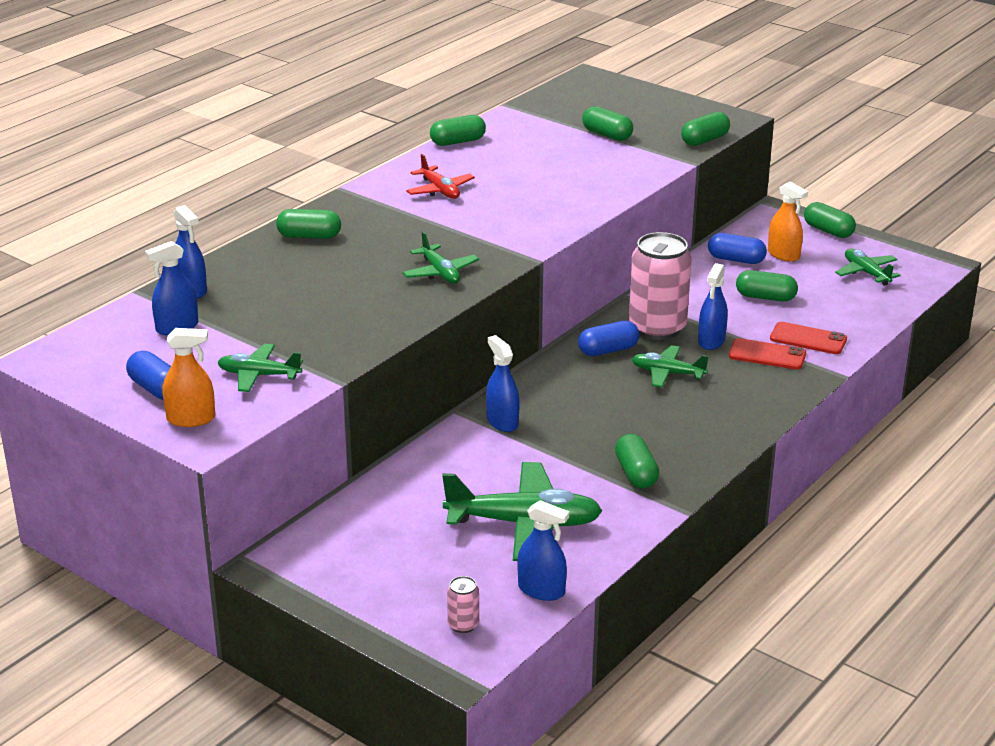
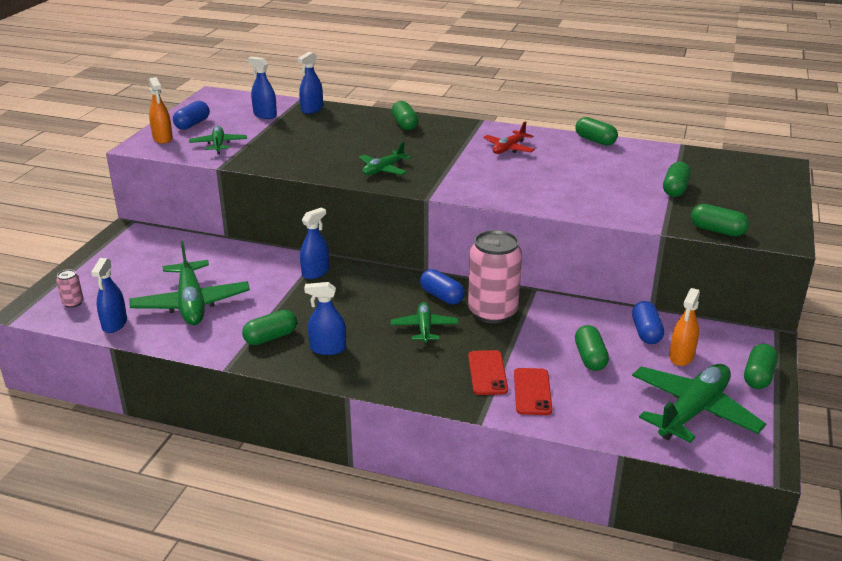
camera: 70 degrees right, 0 degrees up
(711, 341) = (491, 341): blue spray bottle -> blue spray bottle (328, 348)
(866, 273) = (693, 411): green plane -> green plane, size x1.80

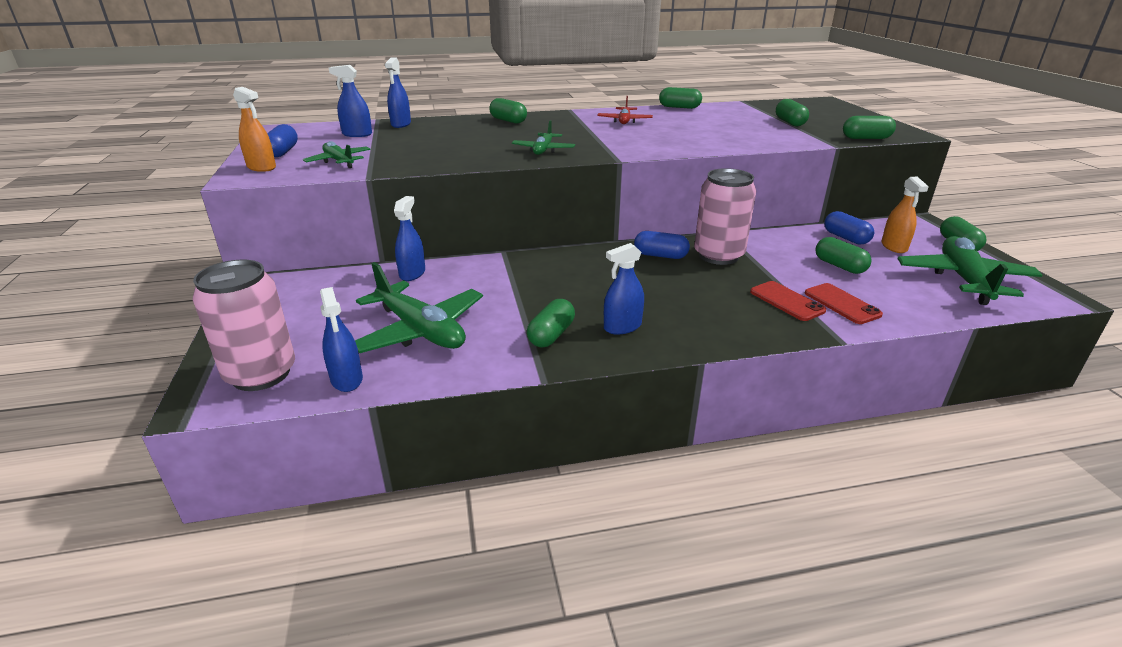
camera: 30 degrees left, 0 degrees up
(73, 303) = (261, 374): pink can -> pink can, size x2.37
(315, 272) = (519, 267): blue spray bottle -> blue spray bottle (412, 273)
(424, 328) = (683, 283): green plane -> none

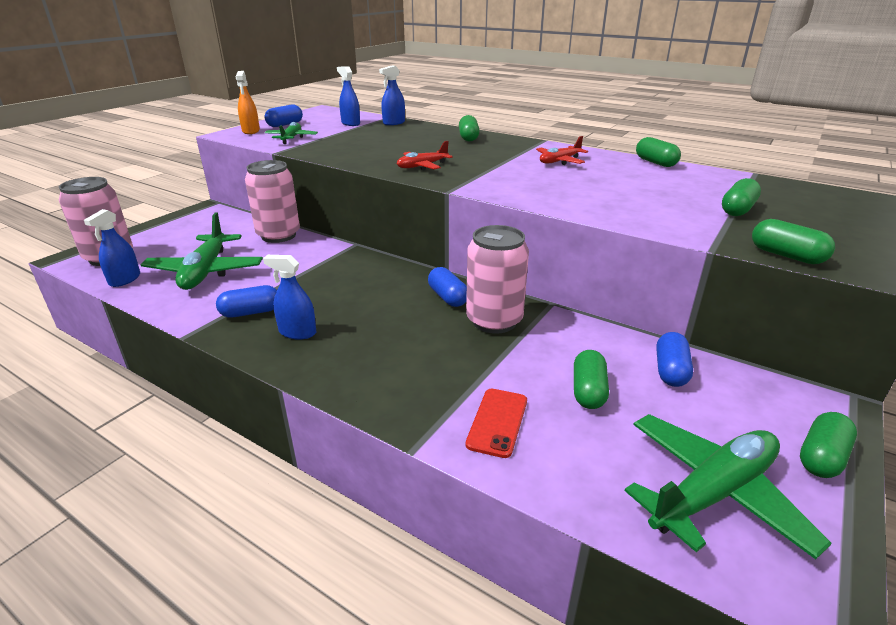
camera: 45 degrees right, 0 degrees up
(412, 273) = (278, 235): blue spray bottle -> pink can
(543, 150) = (422, 166): green plane -> red plane
(551, 335) = (251, 312): green capsule -> blue capsule
(786, 301) = (454, 388): red phone -> none
(894, 246) = (711, 409): orange spray bottle -> none

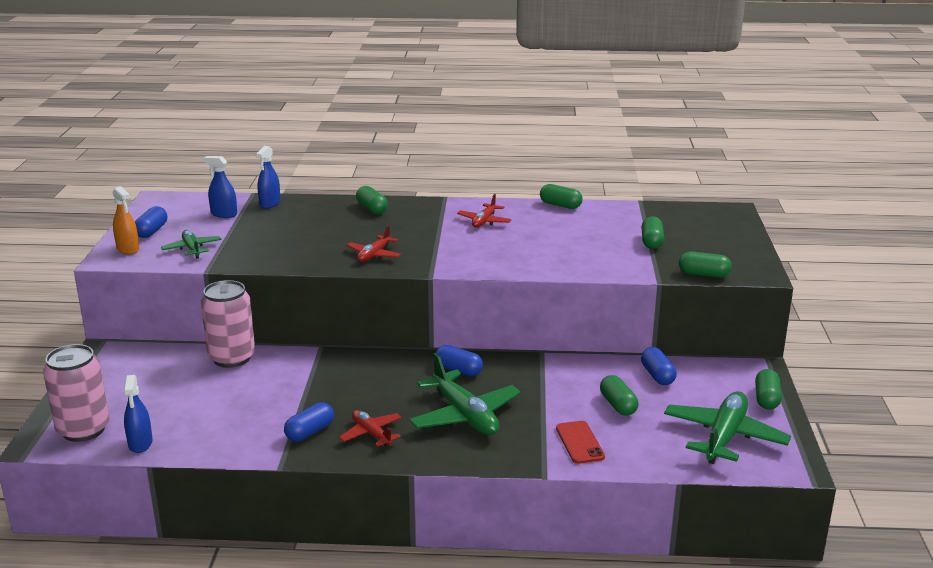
camera: 30 degrees left, 5 degrees down
(206, 271) = (211, 412): green plane -> green plane (464, 415)
(297, 332) = (371, 434): blue spray bottle -> red plane
(494, 321) = (513, 378): pink can -> none

